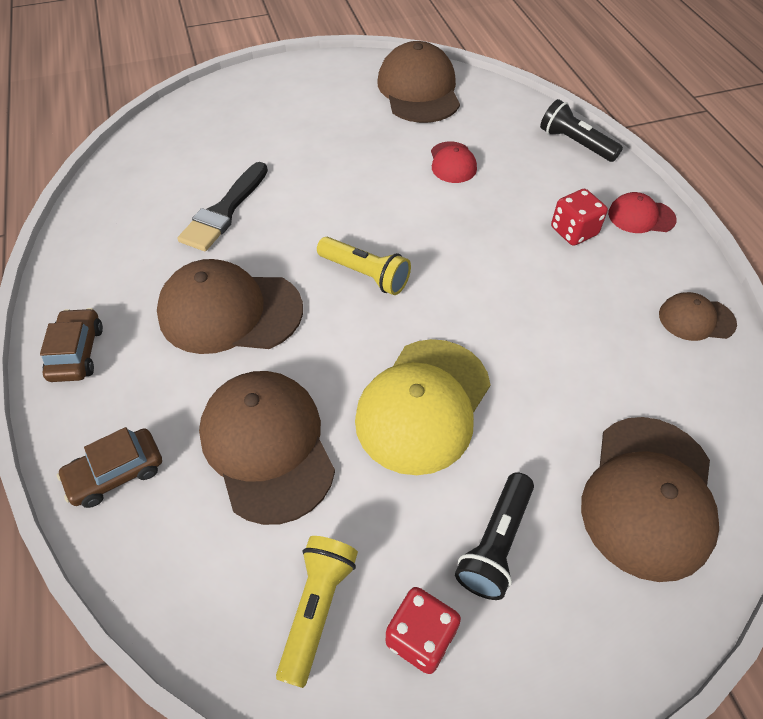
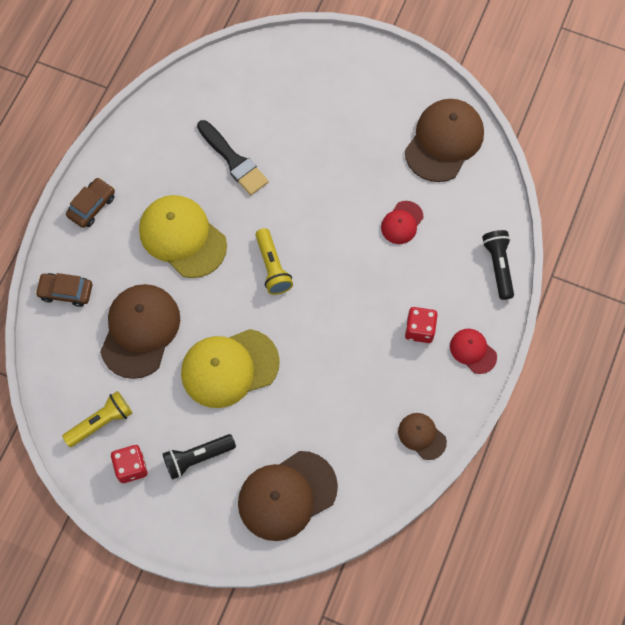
camera: 40 degrees right, 15 degrees up
(224, 211) = (234, 161): black brush -> black brush turned 105 degrees counterclockwise
(230, 311) = (182, 237): brown cap -> yellow cap

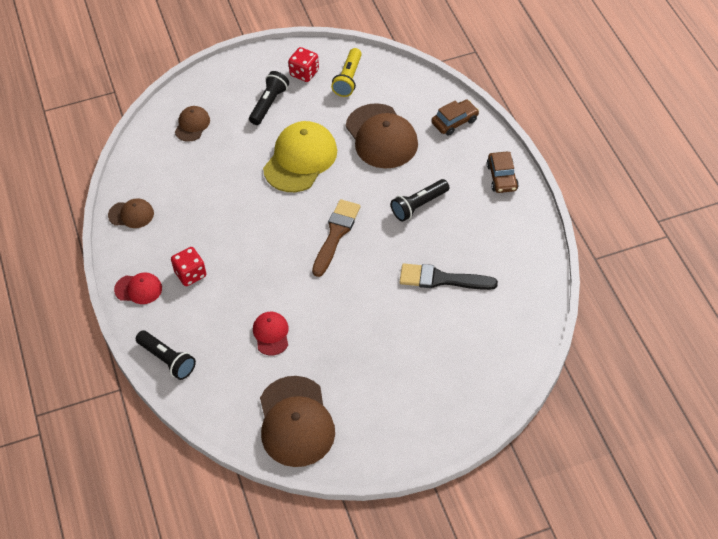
camera: 140 degrees right, 15 degrees down
(182, 237) = (418, 205): yellow cap -> black flashlight
(272, 267) = (336, 234): yellow flashlight -> brown brush
(287, 495) = (192, 125): brown cap -> brown cap, size x0.51

